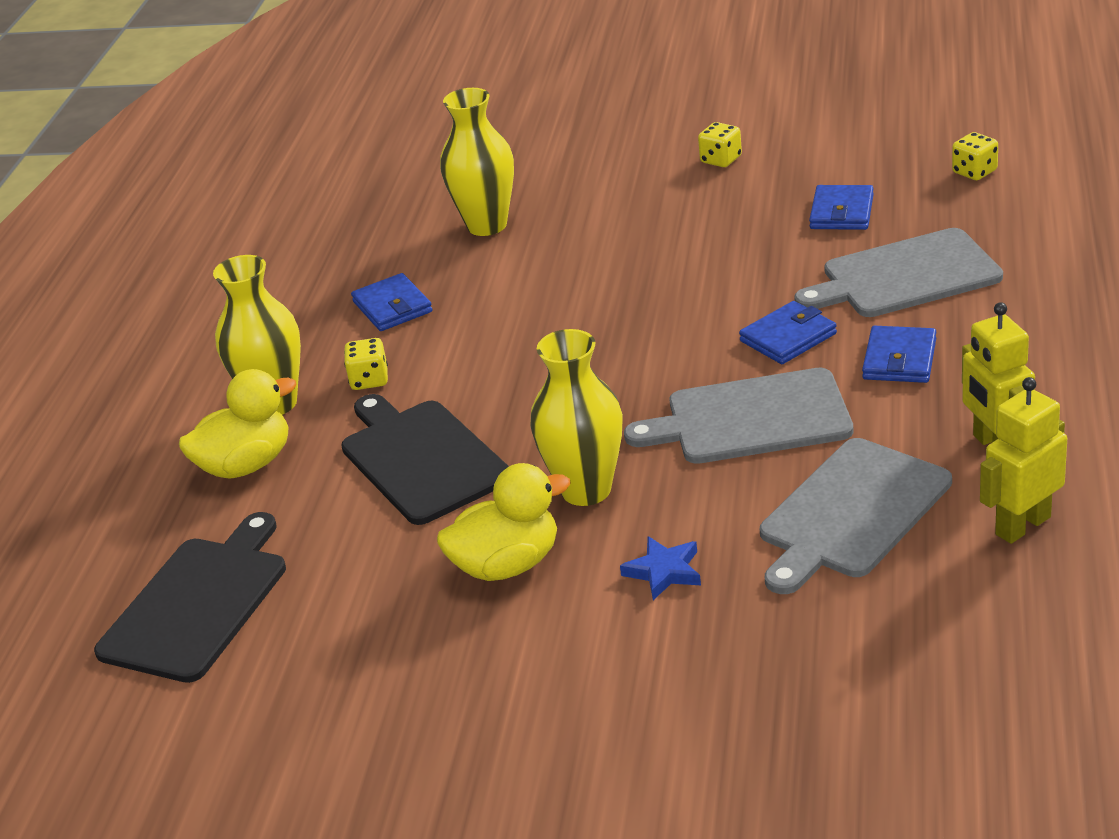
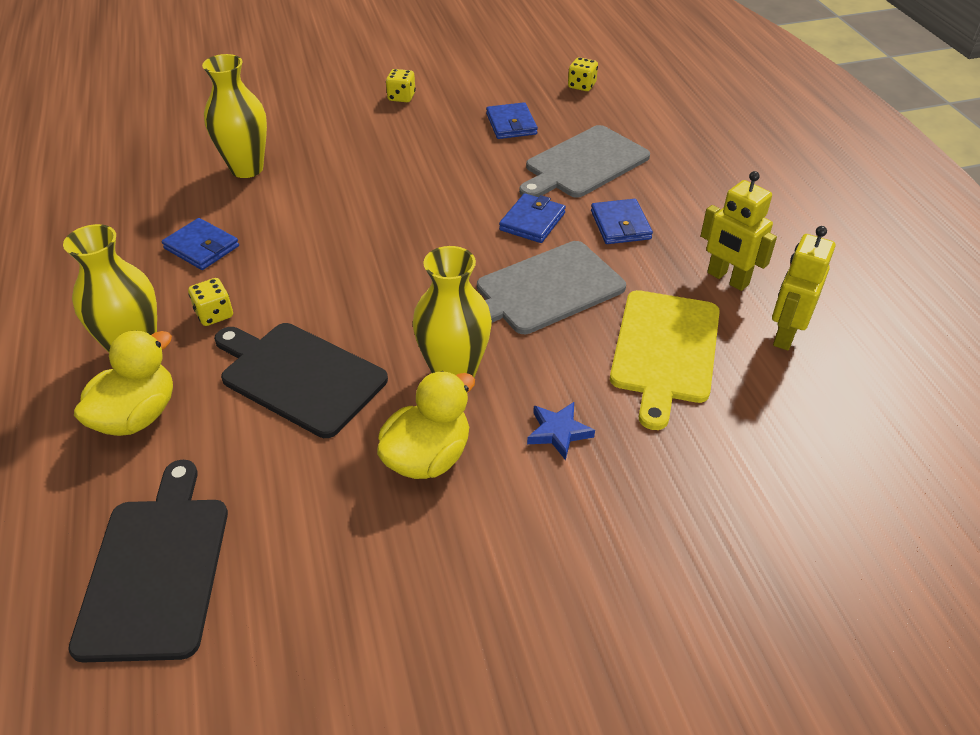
camera: 30 degrees left, 10 degrees up
(851, 512) = (664, 350): grey cutting board -> yellow cutting board

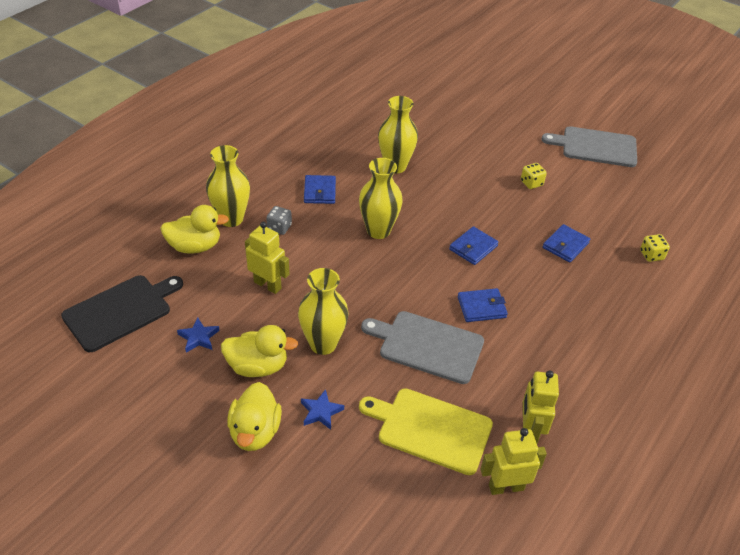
camera: 50 degrees right, 0 degrees up
(214, 314) = (279, 228): yellow dice -> grey dice
(299, 376) = (267, 285): black cutting board -> yellow robot
(311, 496) = (198, 337): none -> blue star
(330, 235) = (378, 231): none -> yellow vase
(534, 516) = (255, 432): none -> yellow duck
(584, 163) = (566, 301): grey cutting board -> grey cutting board (596, 147)
(620, 225) = (524, 350): blue wallet -> blue wallet (473, 248)
(664, 350) = (431, 429): yellow cutting board -> yellow cutting board turned 45 degrees clockwise

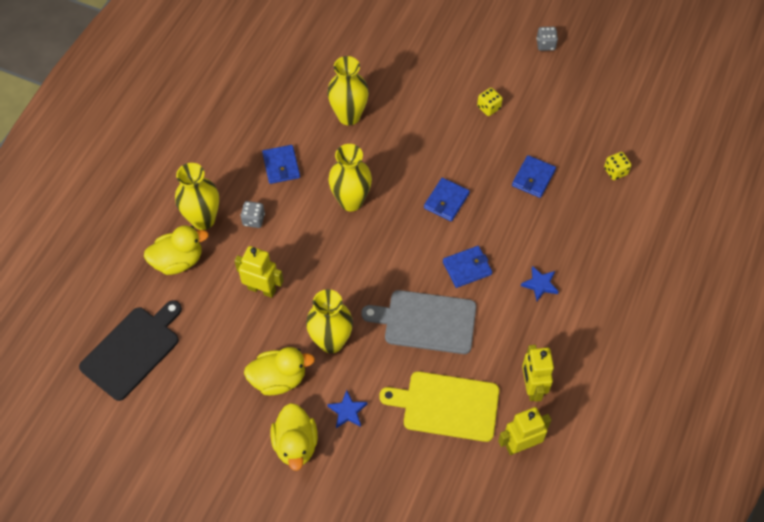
camera: 10 degrees left, 15 degrees up
(198, 337) = (215, 361): blue star -> blue star (540, 285)
(596, 147) = (545, 45): grey cutting board -> grey dice

